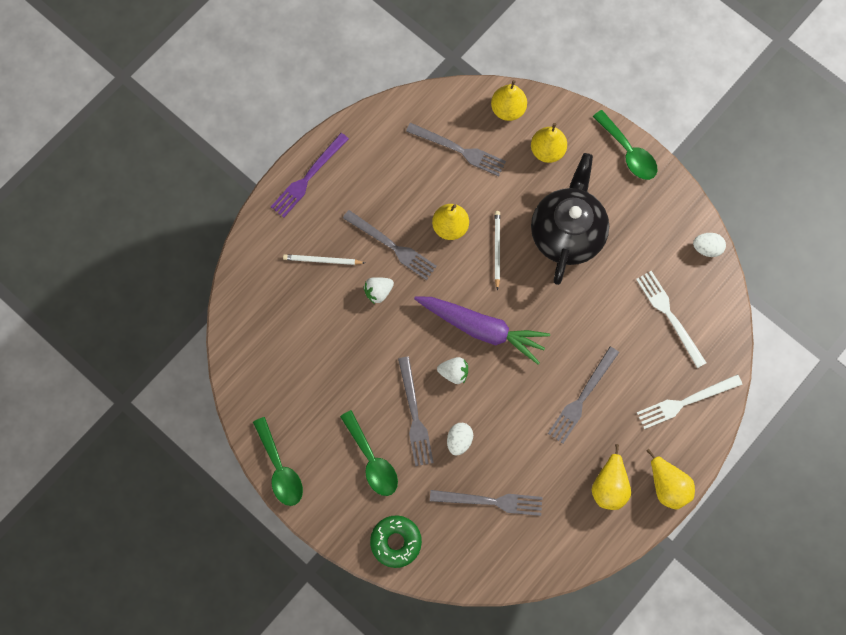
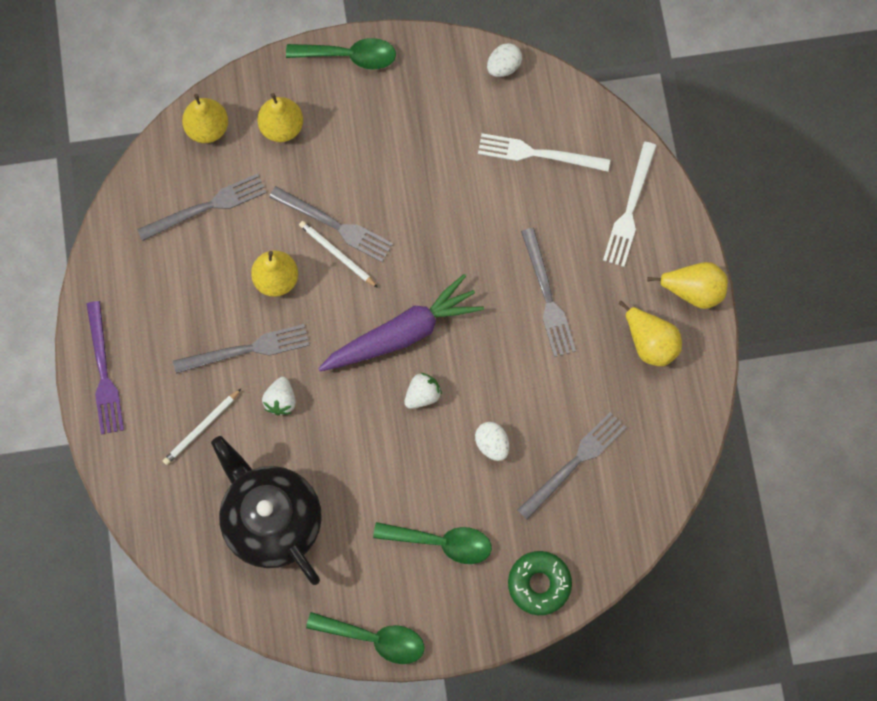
camera: 50 degrees left, 0 degrees up
(414, 415) = (432, 466): grey fork -> grey fork (335, 225)
(567, 233) = (378, 177): black teapot -> black teapot (272, 519)

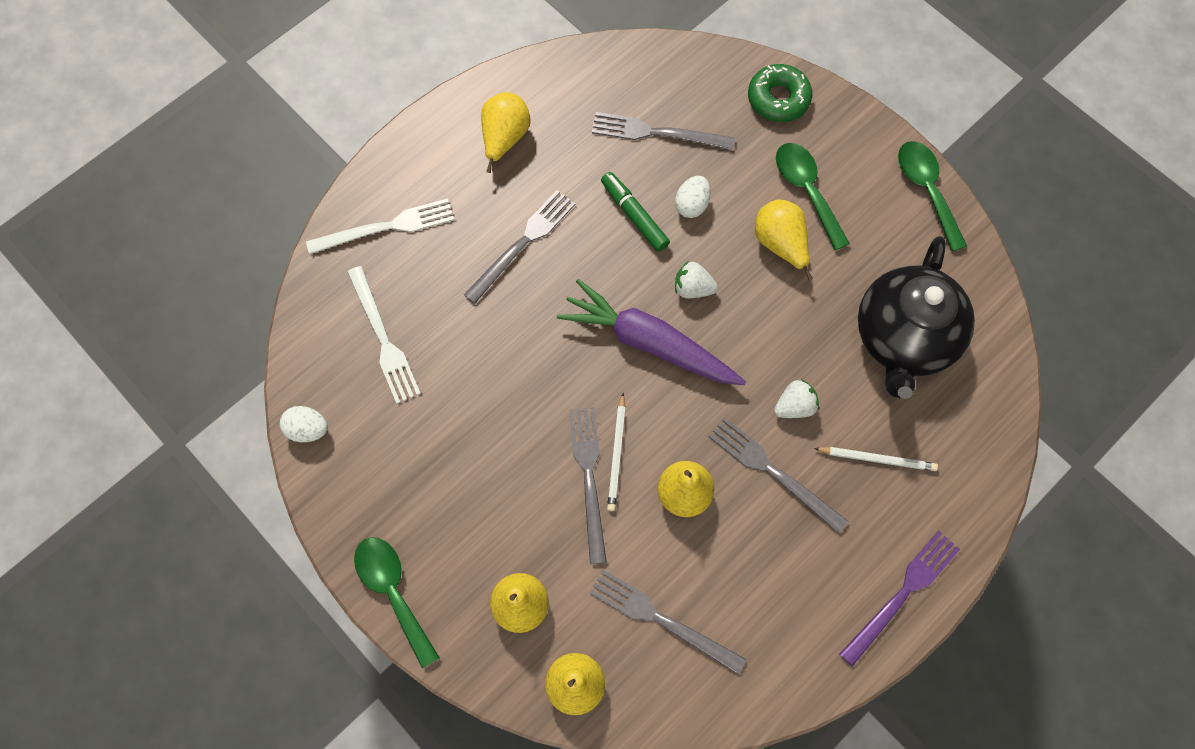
camera: 125 degrees left, 5 degrees down
(513, 394) = (634, 215): none -> green marker
(693, 290) = (431, 133): yellow pear -> yellow pear (780, 244)

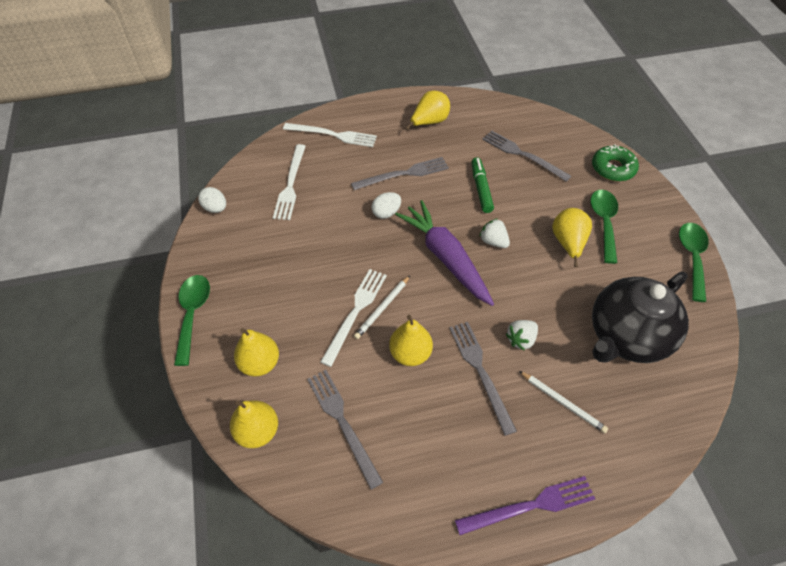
camera: 30 degrees right, 15 degrees down
(589, 477) = (355, 312): grey fork -> white fork
(691, 205) = (521, 198): white egg -> white egg (386, 213)
(794, 406) = (521, 339): white strawberry -> white strawberry turned 135 degrees clockwise

